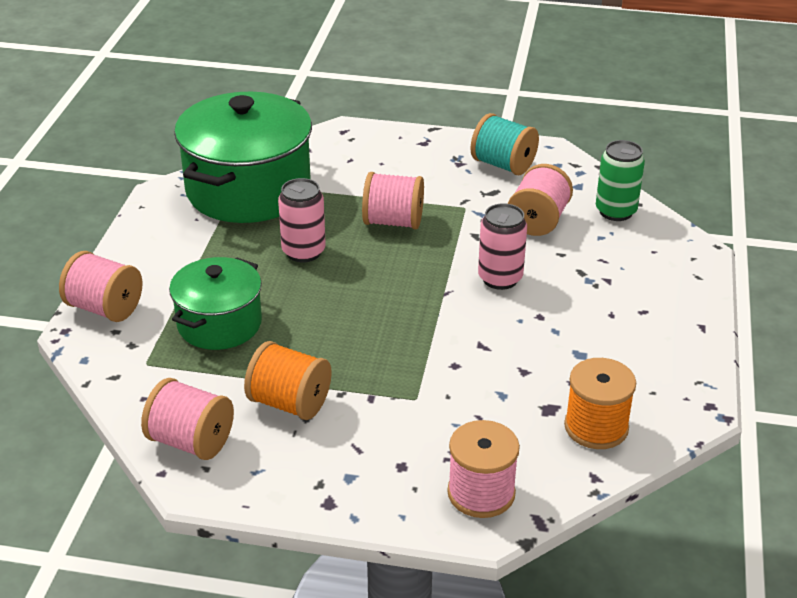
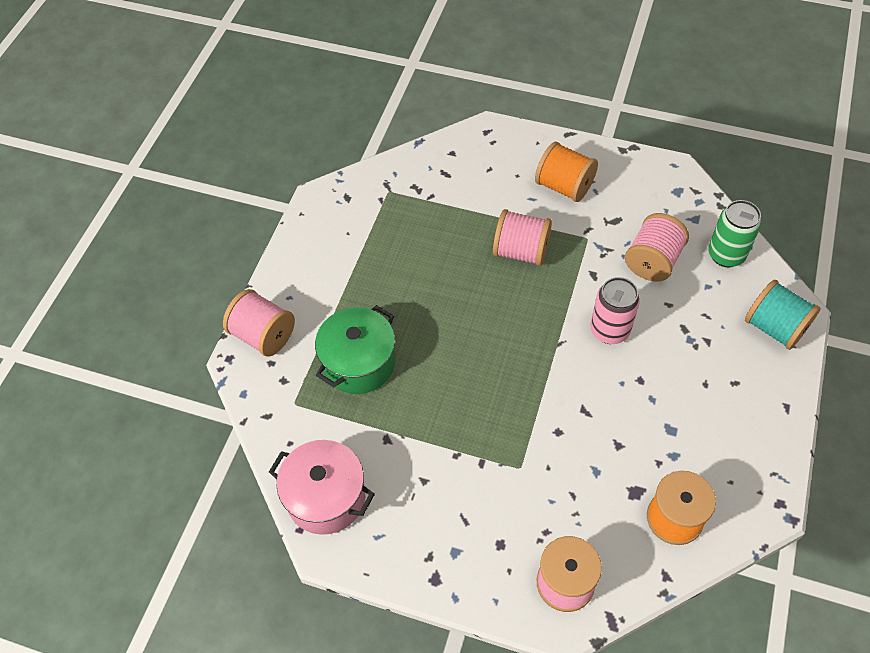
camera: 10 degrees right, 20 degrees up
(191, 442) = (326, 497): pink spool -> pink pot
(248, 190) = (395, 201): green pot -> none
(289, 403) = (411, 462): orange spool -> orange spool (564, 186)
(303, 252) = (438, 282): pink can -> none
(503, 165) = (628, 186): turquoise spool -> turquoise spool (774, 327)

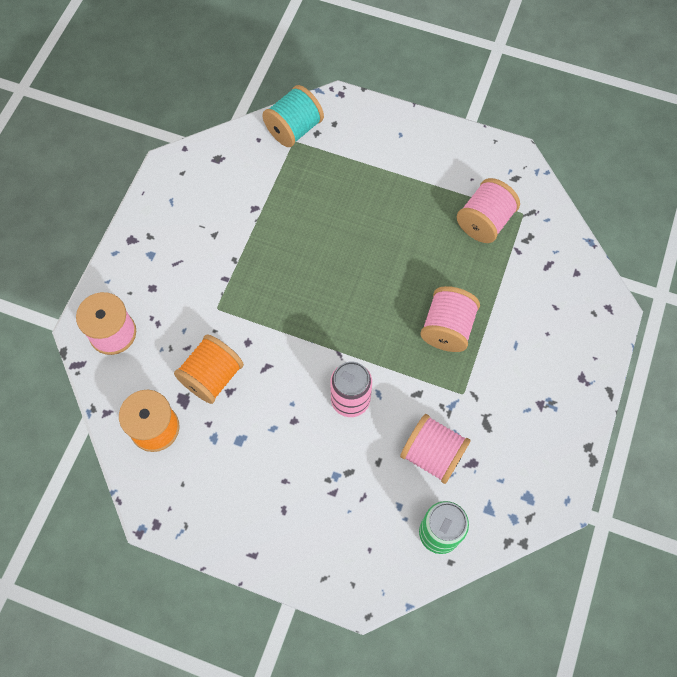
camera: 90 degrees right, 10 degrees up
(263, 335) = (361, 117): pink spool -> pink spool (484, 222)
(326, 497) = (208, 165): pink pot -> none
(359, 363) = (329, 188): green pot -> none
(564, 186) = (532, 378): orange spool -> orange spool (212, 377)
(774, 327) = (344, 565): turquoise spool -> turquoise spool (294, 129)

